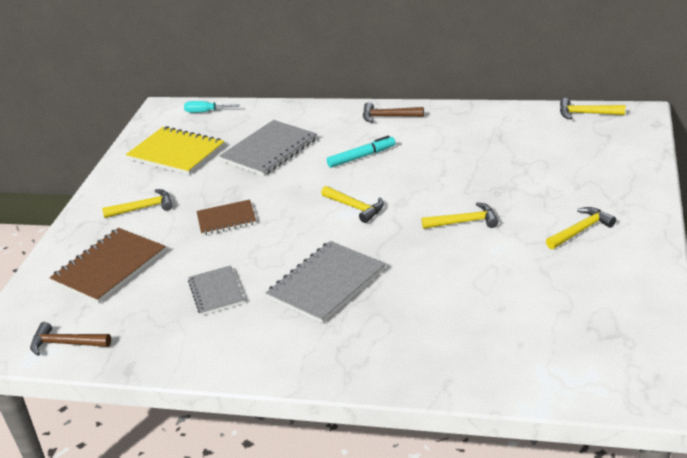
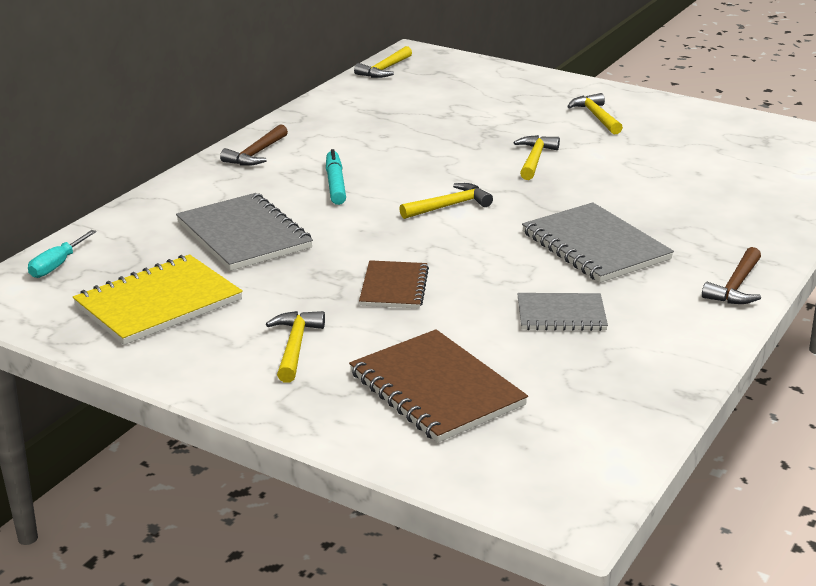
camera: 75 degrees left, 5 degrees down
(66, 344) = (605, 441): brown hammer -> brown hammer (736, 286)

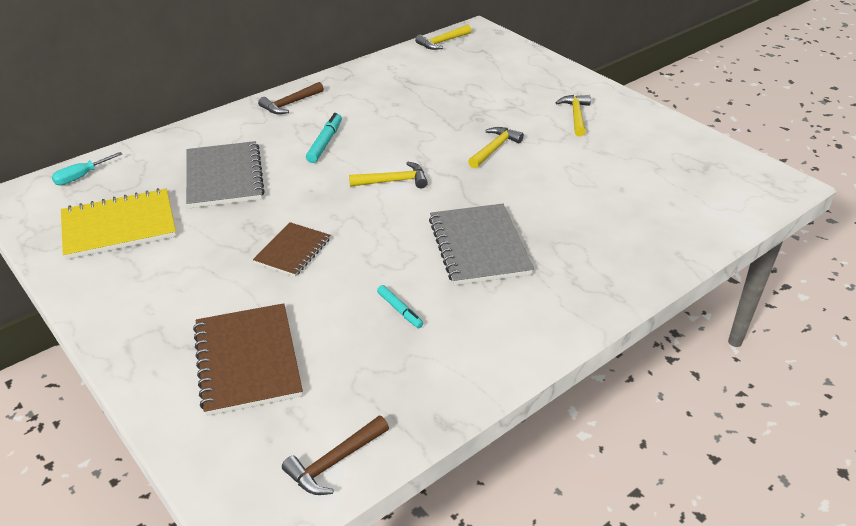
camera: 20 degrees right, 10 degrees up
(295, 346) = (179, 291): yellow hammer -> none
(561, 314) = (400, 310): grey notebook -> turquoise marker
(736, 286) = (568, 316): brown hammer -> brown hammer (335, 462)

